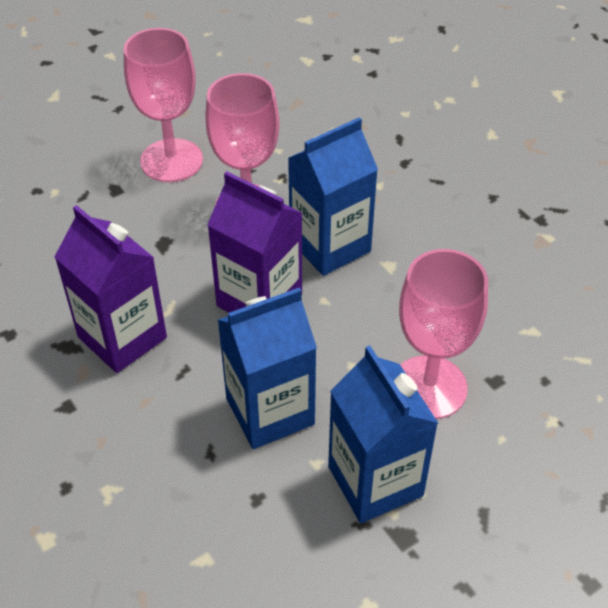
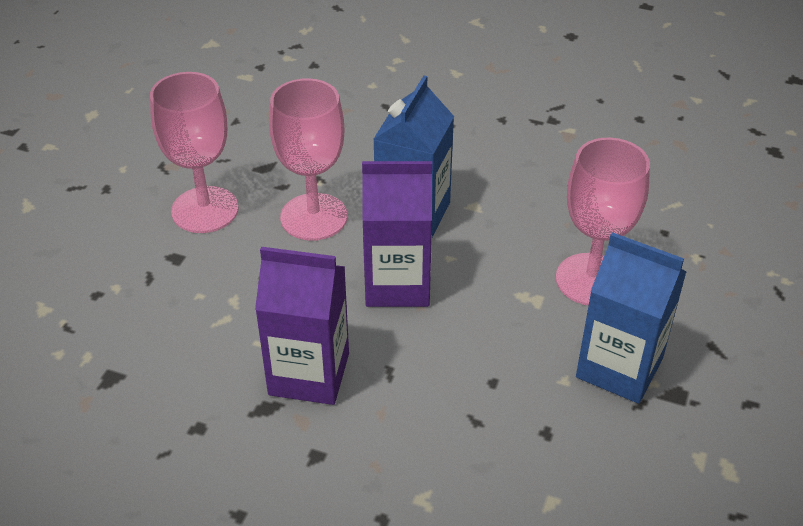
camera: 35 degrees left, 5 degrees down
(270, 411) = (491, 363): blue carton -> none

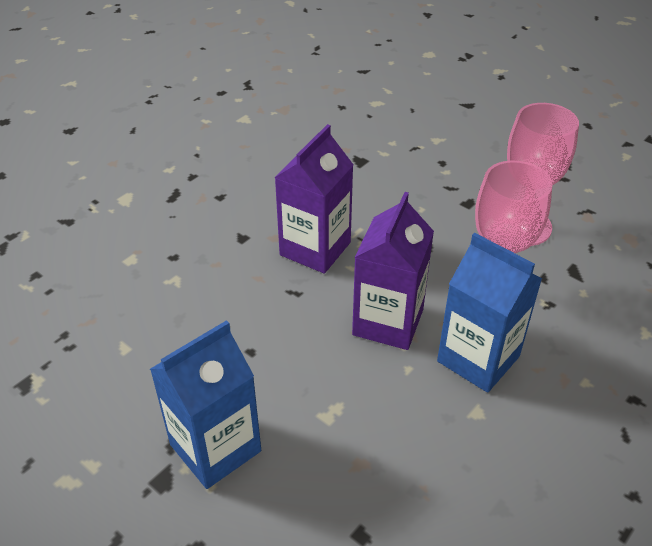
camera: 110 degrees right, 0 degrees up
(591, 280) = (333, 474): pink goblet -> none

